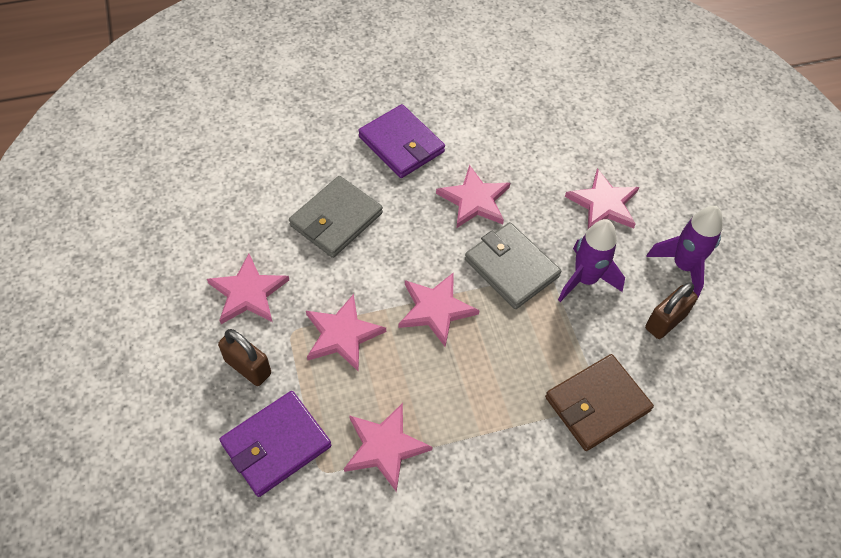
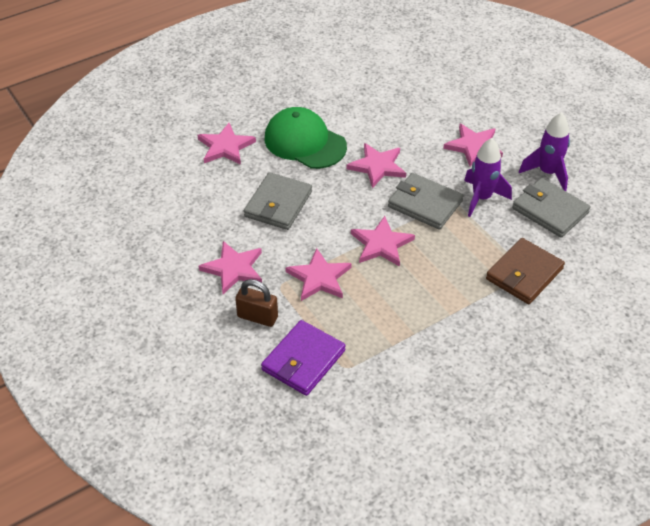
camera: 15 degrees left, 10 degrees down
(384, 447) = (384, 340): pink star -> pink star (225, 147)
(401, 144) = (305, 142): purple wallet -> green cap
(665, 321) = (550, 210): brown padlock -> grey wallet

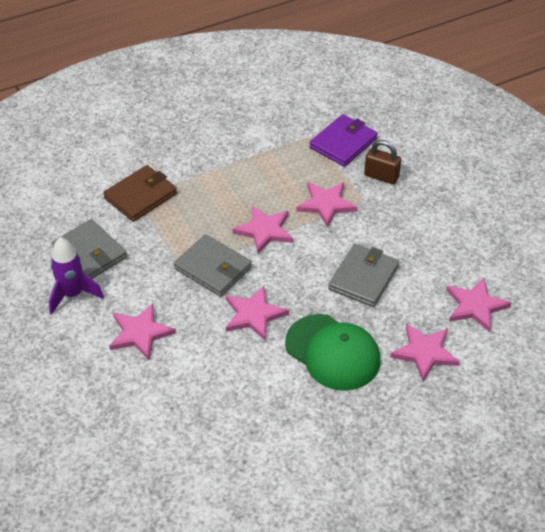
camera: 175 degrees left, 0 degrees up
(233, 269) = (405, 217): pink star -> pink star (475, 306)
(481, 198) = (153, 270): purple rocket -> none

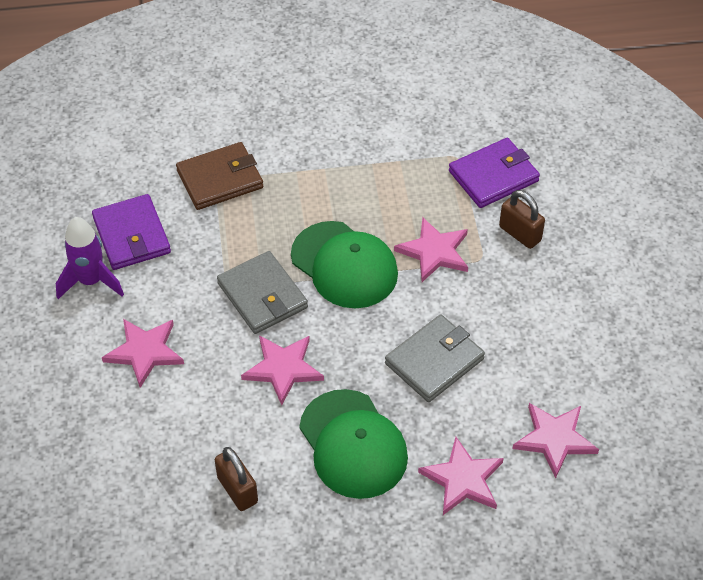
camera: 20 degrees right, 5 degrees up
(90, 253) = (132, 235): grey wallet -> purple wallet
(261, 411) = (237, 490): none -> brown padlock
(264, 230) = (344, 265): pink star -> green cap

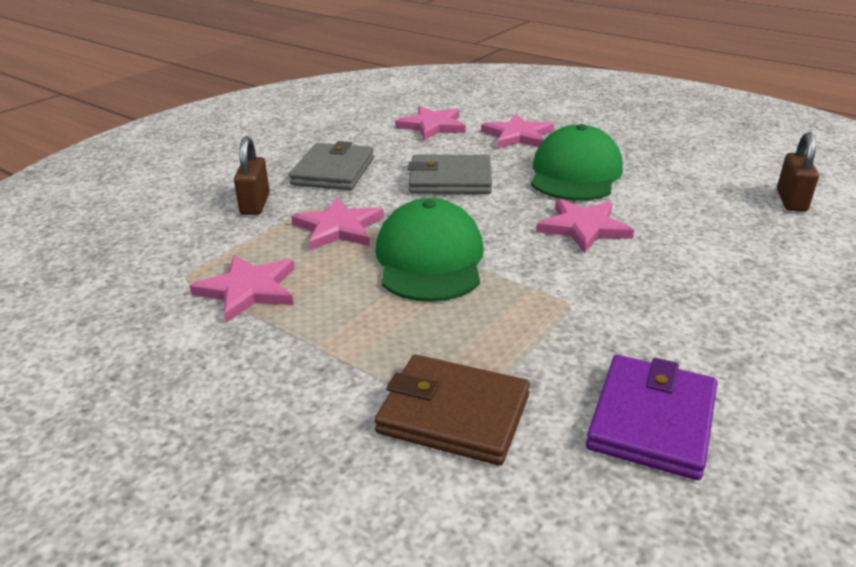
camera: 135 degrees left, 20 degrees down
(91, 281) = (756, 399): purple rocket -> none
(144, 352) = (724, 300): pink star -> pink star (248, 290)
(237, 490) = (700, 191): brown padlock -> brown padlock (791, 201)
(262, 295) = (542, 279): grey wallet -> grey wallet (333, 171)
(493, 176) = (190, 245): purple wallet -> none

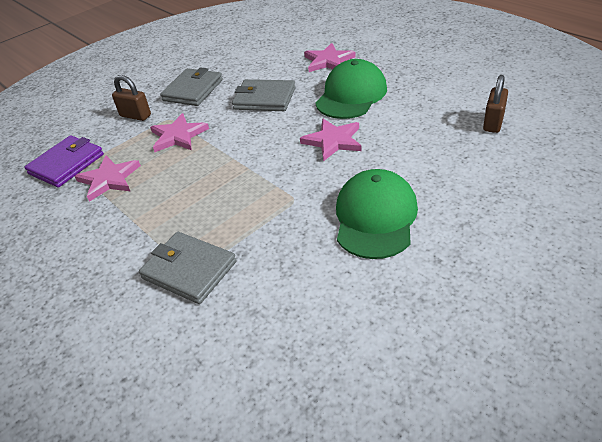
camera: 15 degrees right, 10 degrees up
(255, 204) = (135, 116): brown padlock -> brown padlock turned 75 degrees counterclockwise
(429, 259) = (223, 162): green cap -> green cap (375, 217)
(432, 126) = (273, 51): pink star -> none
(453, 414) = (189, 270): brown wallet -> grey wallet
(651, 420) = (300, 283): purple wallet -> purple wallet (66, 164)

